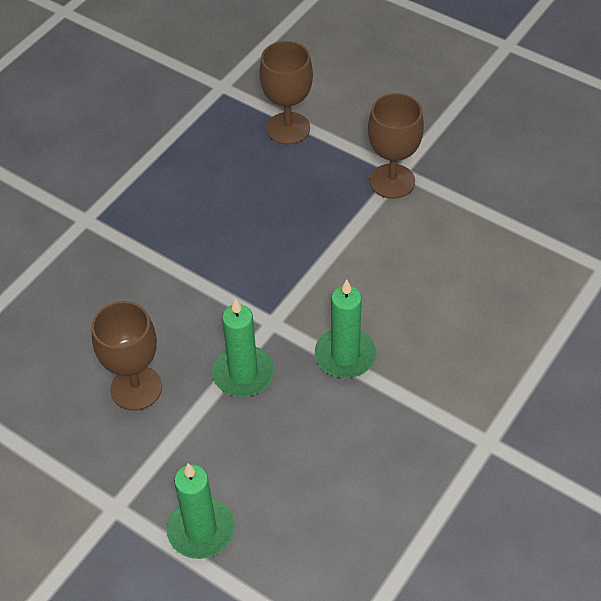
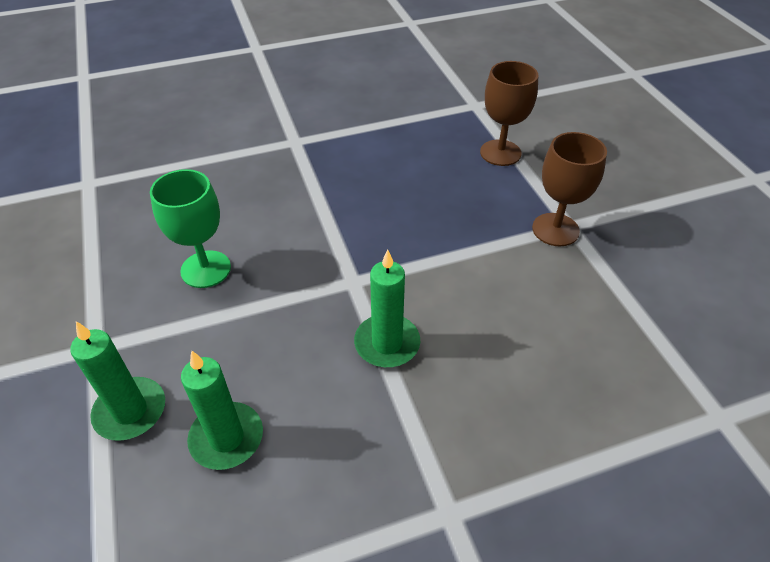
camera: 35 degrees right, 5 degrees down
(136, 388) = (206, 269): brown goblet -> green goblet
(243, 374) = (291, 307): green candle -> green candle (226, 438)

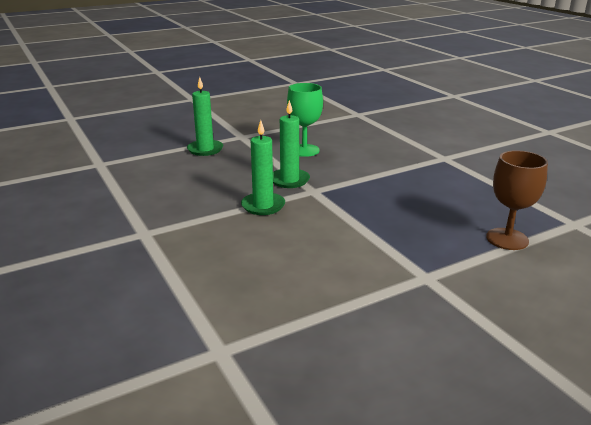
camera: 80 degrees right, 20 degrees down
(226, 438) = (191, 171): green candle -> green candle (289, 180)
(555, 229) = (415, 269): brown goblet -> none

